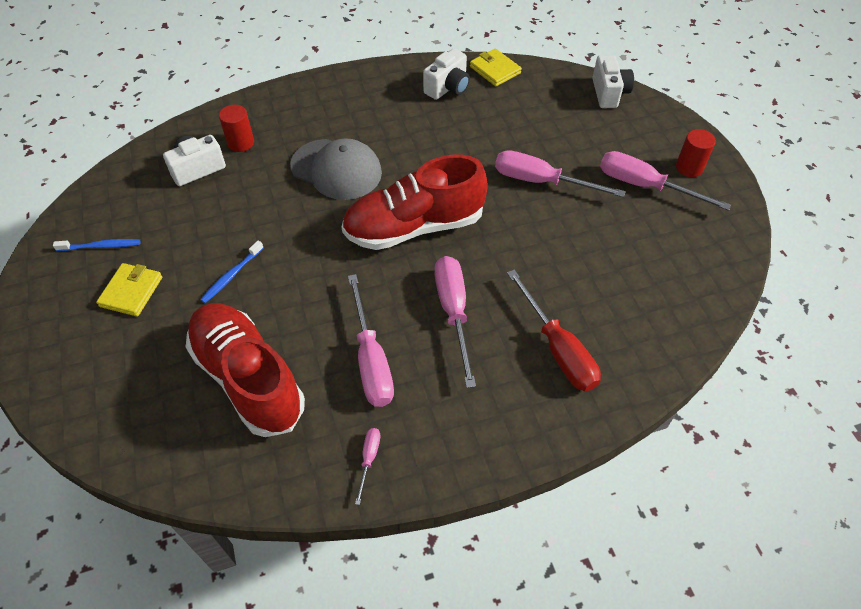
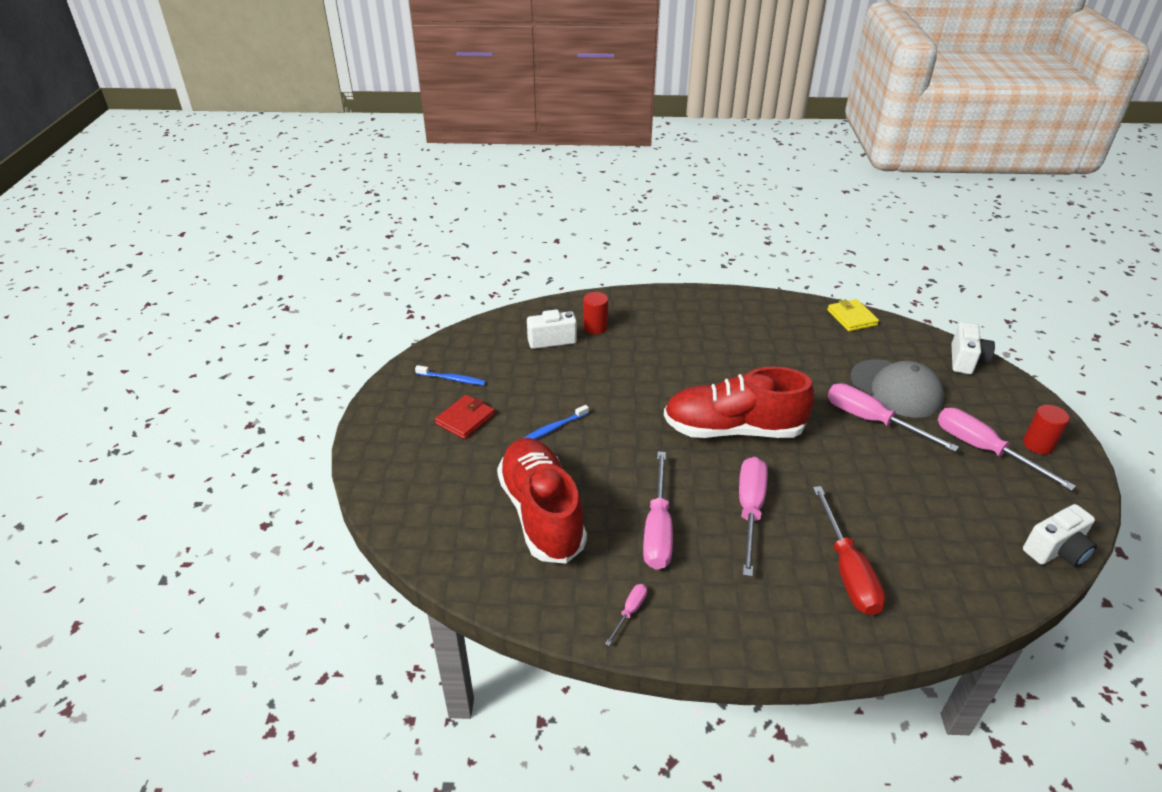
camera: 20 degrees right, 15 degrees down
(131, 291) = (465, 419): yellow wallet -> red wallet
(336, 169) = (674, 366): grey cap -> grey cap (896, 388)
(448, 88) = (800, 323): white camera -> white camera (1056, 550)

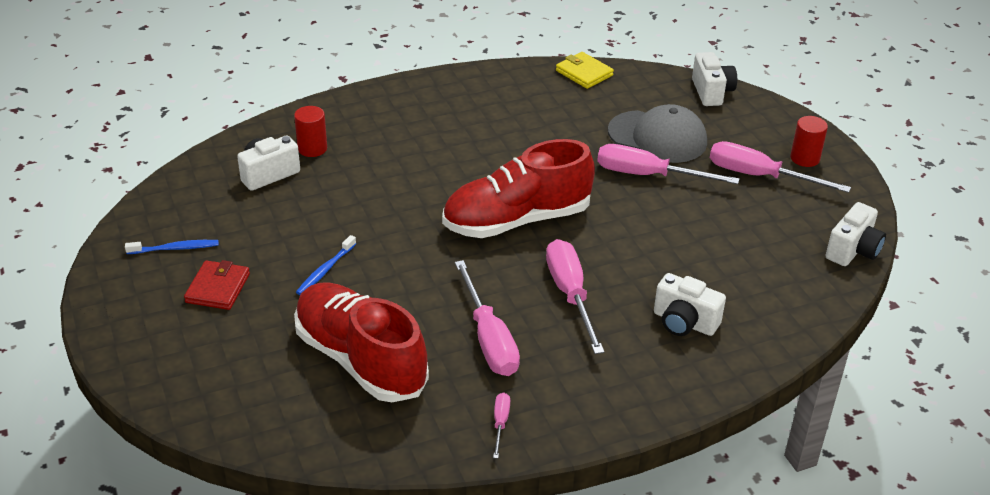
camera: 25 degrees left, 0 degrees up
(847, 570) = (684, 322): red screwdriver -> white camera

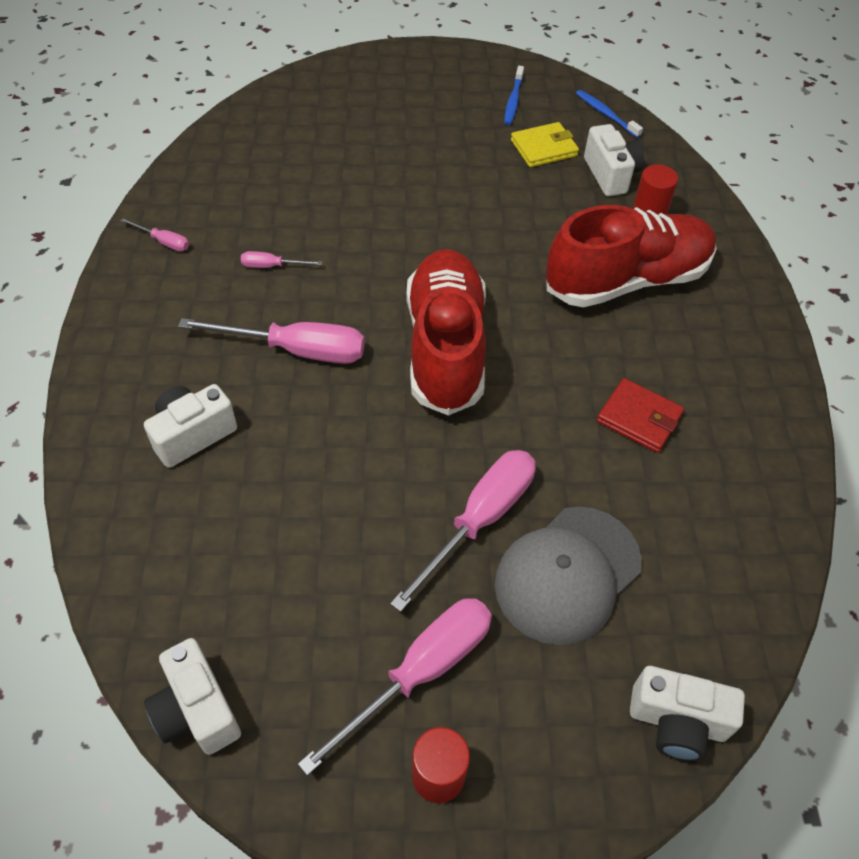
camera: 110 degrees right, 15 degrees up
(218, 288) = (444, 115): red wallet -> red wallet (639, 418)
(325, 270) = (435, 182): blue toothbrush -> blue toothbrush (606, 114)
(360, 359) = (300, 177): red shoe -> red shoe (627, 280)
(489, 339) = (272, 266): pink screwdriver -> pink screwdriver, size x0.47
(584, 73) = (771, 546): yellow wallet -> yellow wallet (544, 148)

